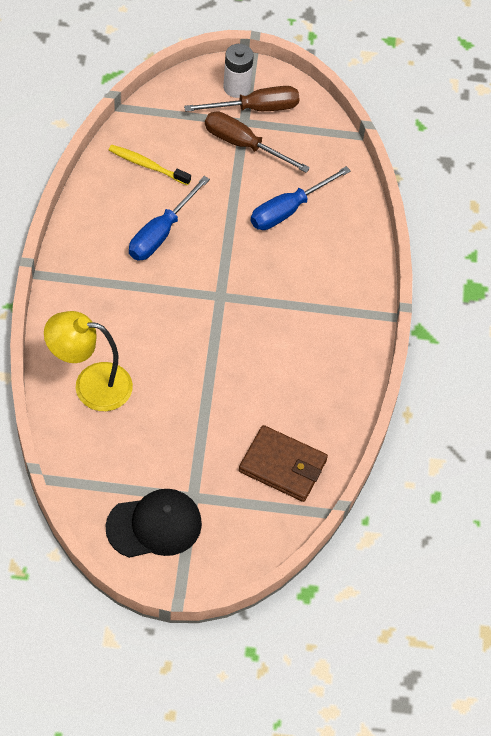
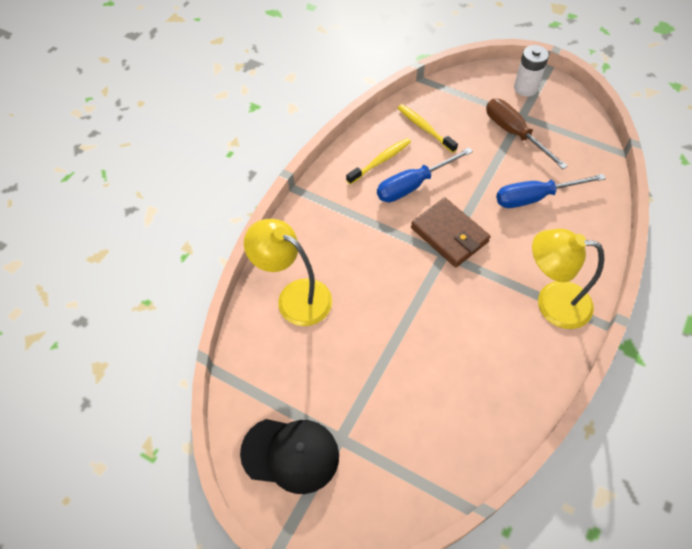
camera: 30 degrees right, 0 degrees up
(115, 217) = (380, 161): none -> yellow toothbrush
(255, 108) = (536, 108): brown screwdriver -> none
(282, 466) = (440, 439): brown wallet -> brown wallet (449, 234)
(339, 311) = (552, 302): none -> yellow lamp

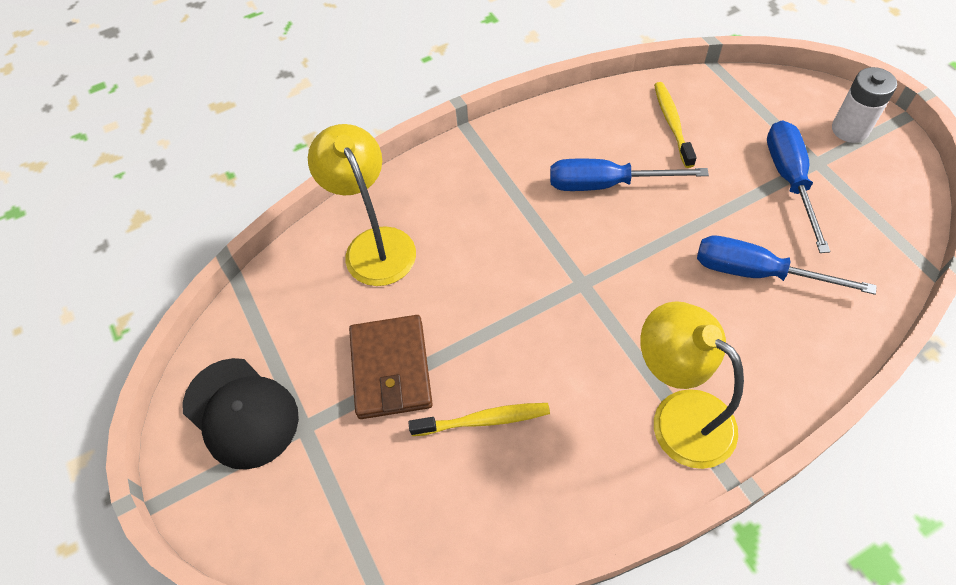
camera: 35 degrees right, 0 degrees up
(380, 161) = (587, 138): yellow toothbrush -> yellow toothbrush (483, 420)
(449, 234) = (607, 264): brown wallet -> brown wallet (391, 369)
(514, 133) = (789, 180): brown screwdriver -> blue screwdriver

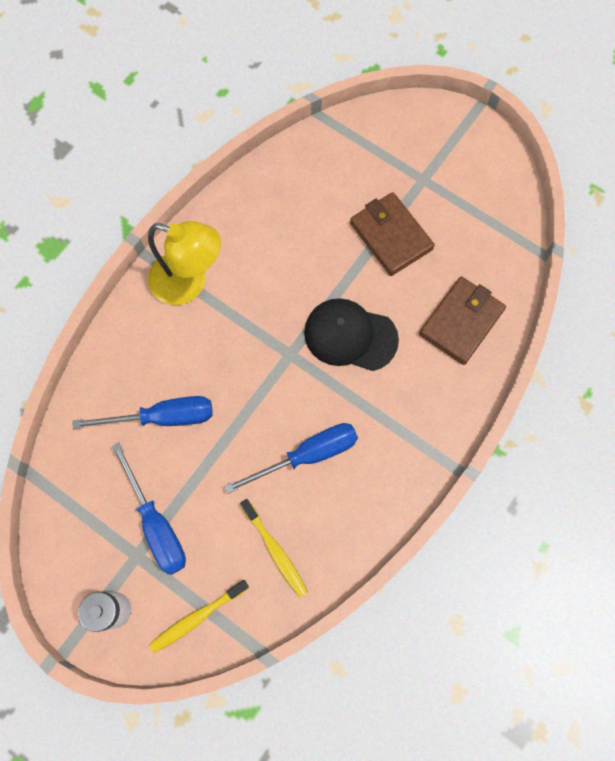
camera: 150 degrees right, 15 degrees up
(241, 413) = (468, 171): black cap -> black cap (350, 336)
(374, 244) = (461, 322): yellow lamp -> brown wallet
(483, 420) = (313, 229): yellow toothbrush -> yellow toothbrush (198, 617)

